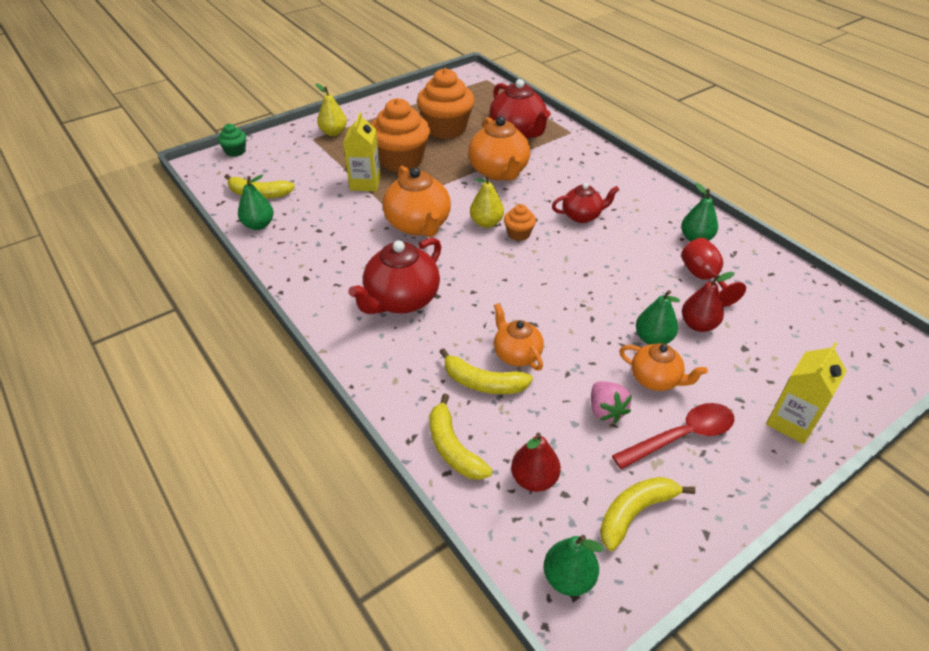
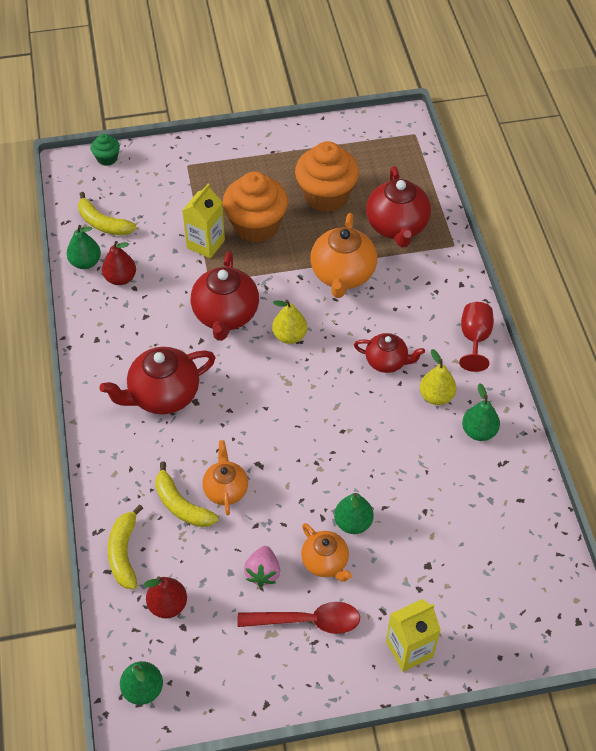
camera: 25 degrees right, 10 degrees up
(333, 133) = (211, 163): yellow pear -> yellow pear (436, 396)
(418, 225) = (225, 315): orange teapot -> red teapot
(518, 234) = (311, 361): orange cupcake -> none
(635, 513) = (224, 665): yellow banana -> none
(698, 325) = (404, 526): red pear -> red pear (120, 278)
(703, 278) = (450, 479): red goblet -> red goblet (474, 339)

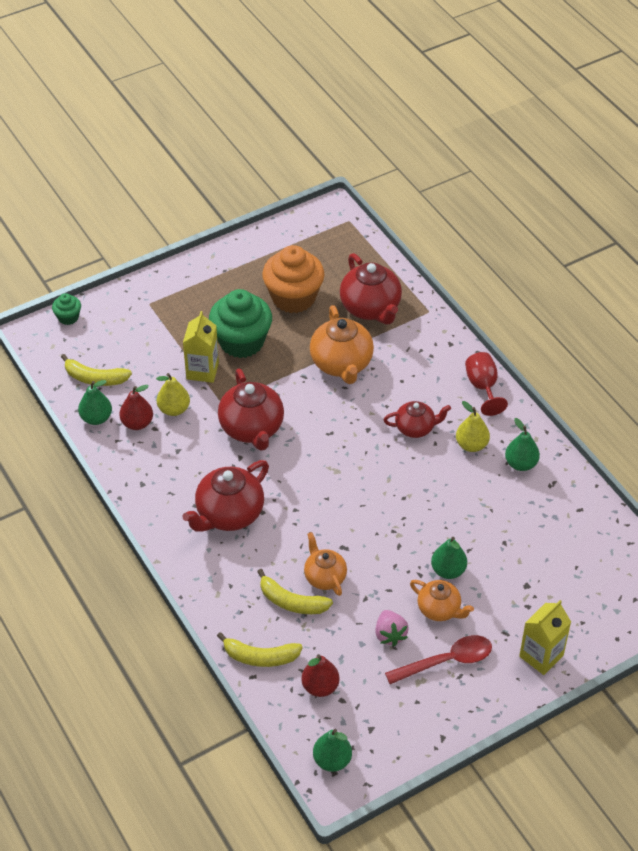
camera: 20 degrees left, 5 degrees down
(124, 553) = (260, 657): yellow banana -> yellow banana turned 60 degrees counterclockwise
(256, 226) = (241, 342): orange cupcake -> green cupcake
(289, 336) = (319, 430): yellow pear -> yellow pear (174, 409)

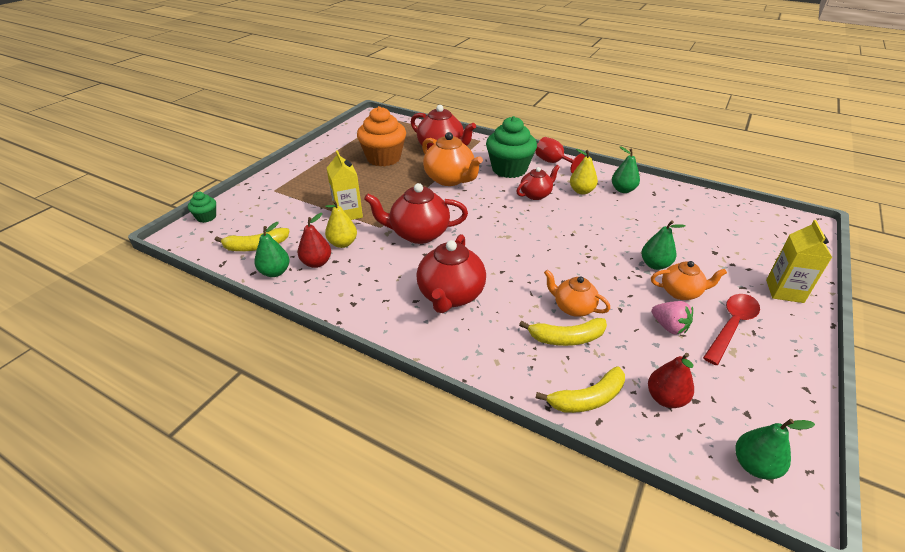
camera: 30 degrees left, 10 degrees down
(241, 342) = (365, 189): green cupcake -> green cupcake (509, 169)
(252, 429) = (418, 234): red teapot -> red teapot turned 135 degrees clockwise

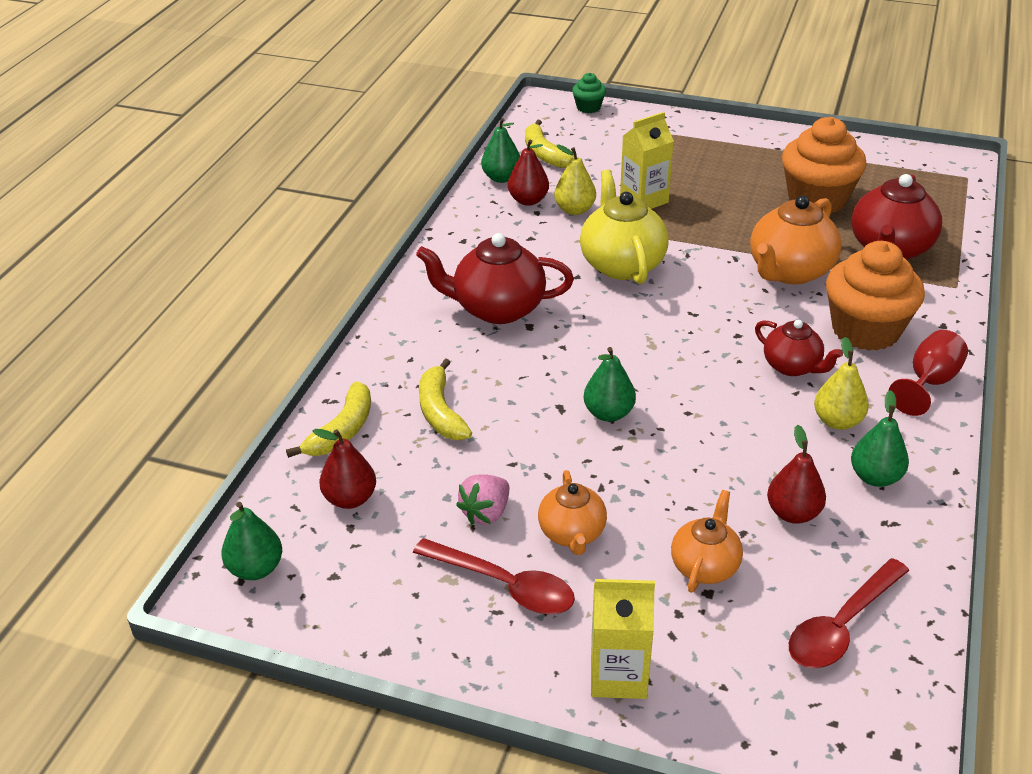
camera: 80 degrees right, 0 degrees up
(418, 234) = (621, 264): red teapot -> yellow teapot
(509, 169) = (865, 330): green cupcake -> orange cupcake
(573, 307) = (503, 416): orange teapot -> orange teapot (705, 566)
(587, 398) = (342, 431): yellow banana -> yellow banana turned 120 degrees counterclockwise
(651, 216) = (793, 513): none -> red pear
(655, 265) = (637, 507): green pear -> green pear (608, 413)
(725, 218) = (841, 626): none -> red spoon

